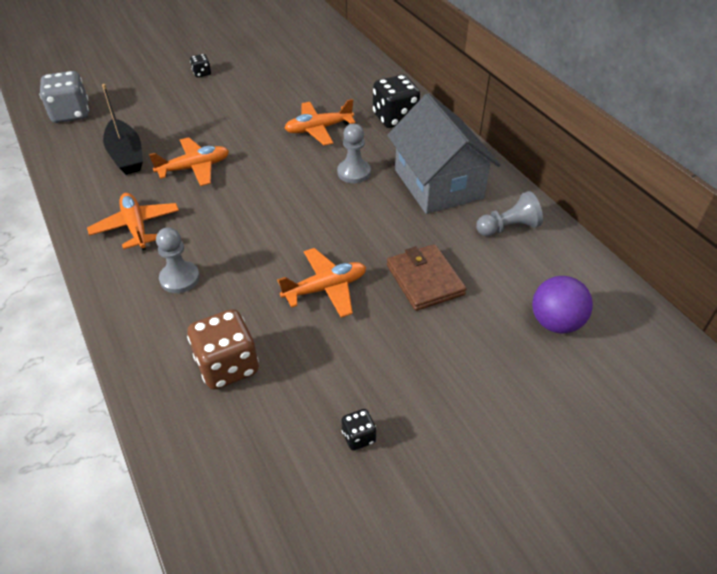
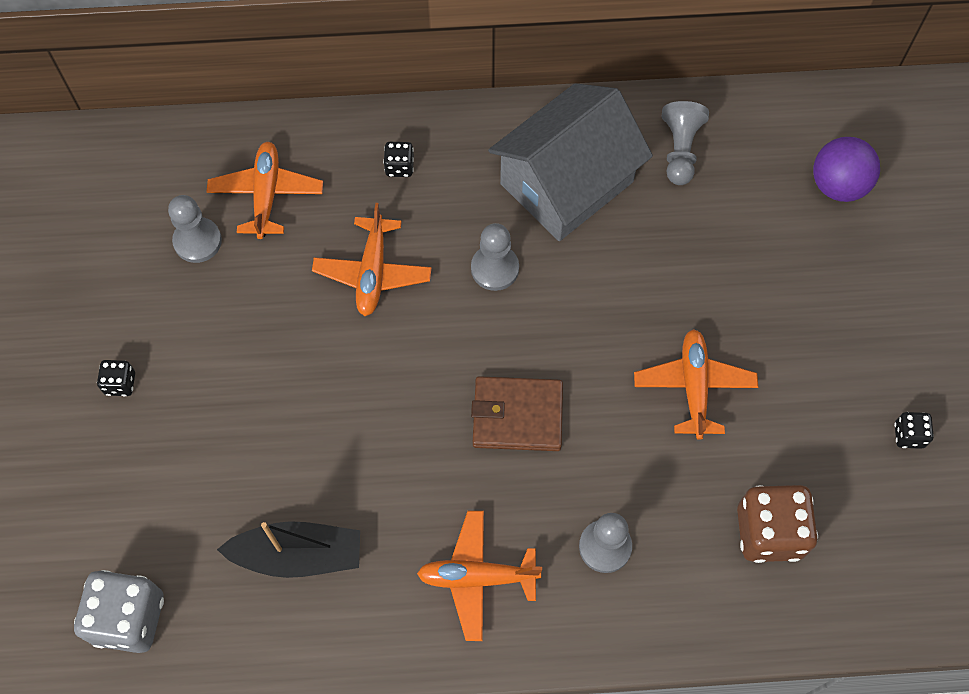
camera: 65 degrees left, 20 degrees up
(194, 168) = (380, 467): orange plane -> orange plane (266, 194)
(297, 70) = (197, 241): none -> grey pawn
(395, 118) = (399, 166): black dice -> black dice, size x0.48
(425, 280) = (725, 277): brown wallet -> brown wallet (517, 416)
(438, 184) = (566, 183): grey house -> grey house turned 45 degrees counterclockwise

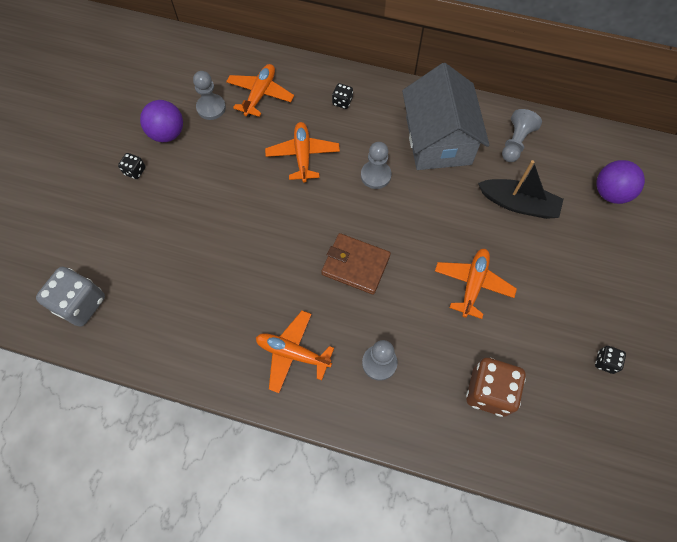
camera: 20 degrees right, 0 degrees up
(145, 306) = (167, 133): none -> purple ball
(298, 555) = (192, 302): black boat -> black boat (518, 204)
(373, 272) = (303, 155): orange plane -> orange plane turned 150 degrees clockwise
(566, 183) = (438, 140): grey house -> grey house turned 75 degrees counterclockwise

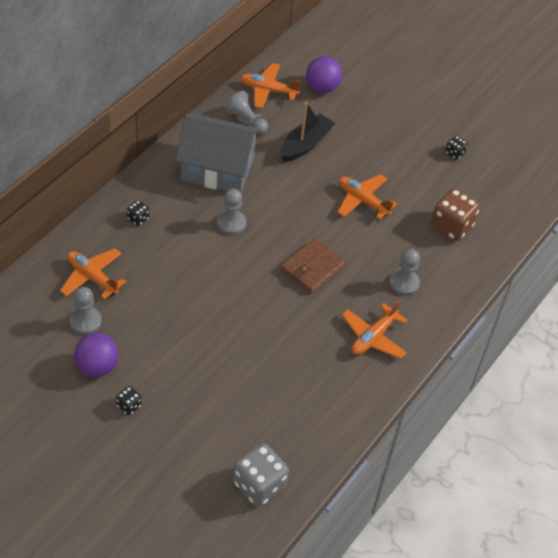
camera: 75 degrees left, 15 degrees down
(303, 155) = (182, 267): orange plane -> orange plane (268, 90)

